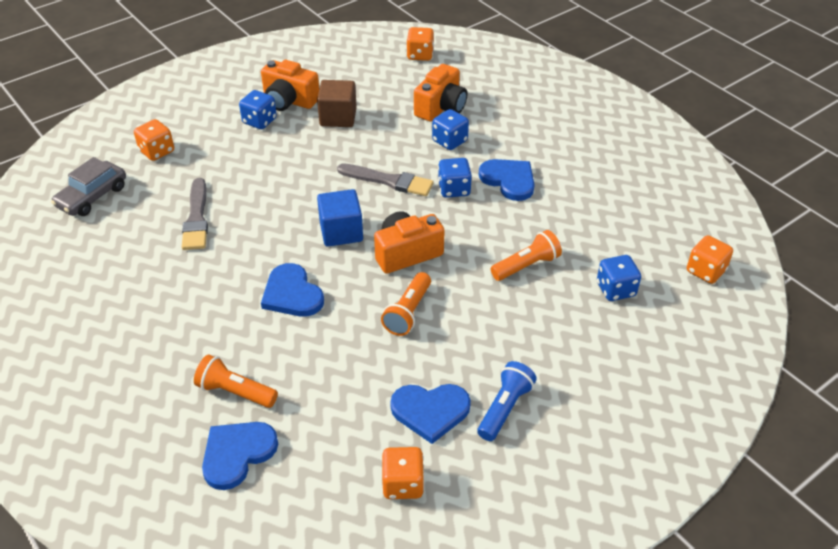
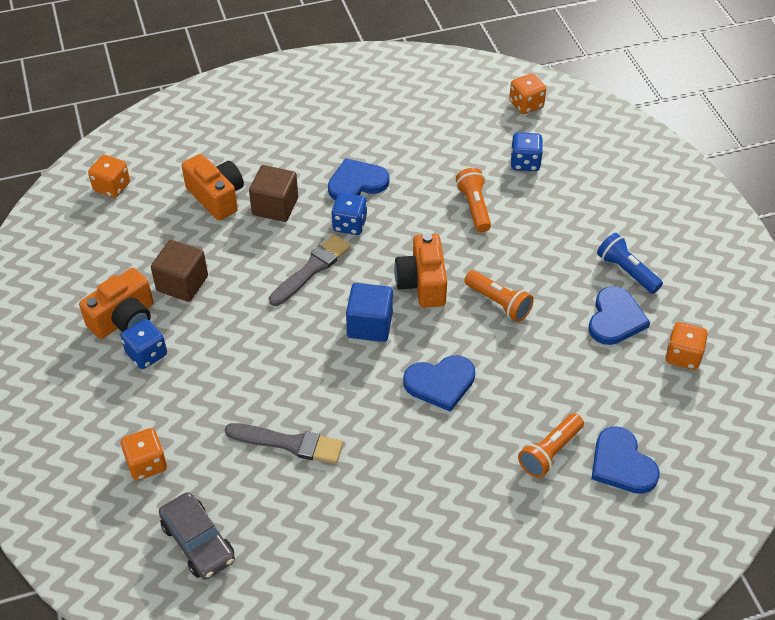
camera: 70 degrees left, 5 degrees up
(450, 141) = (275, 206): blue dice -> brown cube

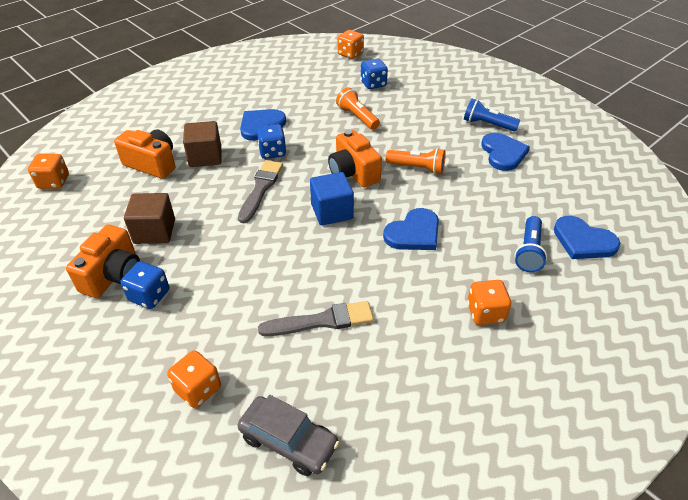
camera: 25 degrees left, 5 degrees down
(550, 452) = (528, 252): orange flashlight -> blue flashlight
(683, 356) = (564, 161): orange dice -> orange dice (485, 313)

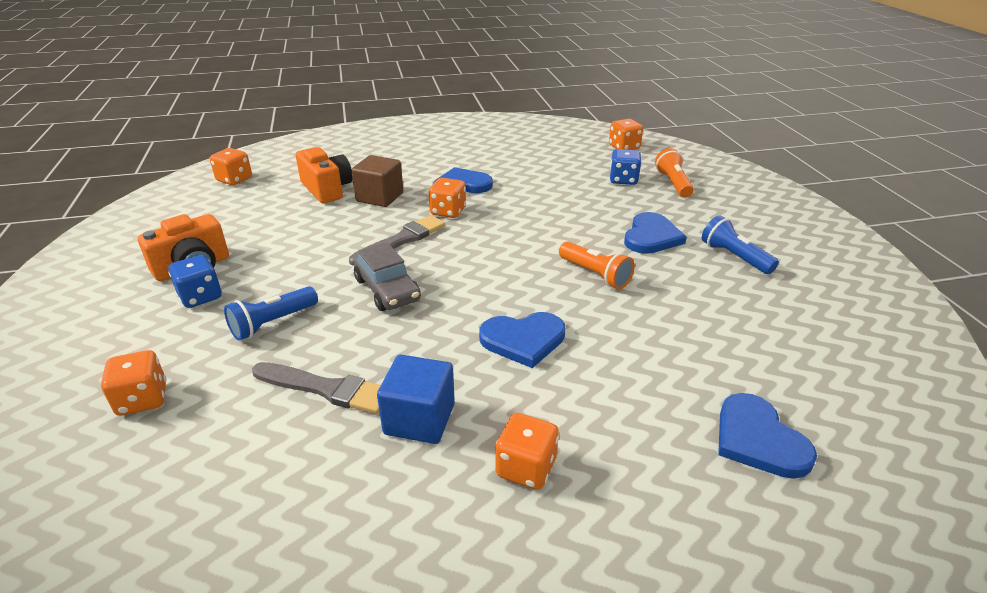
camera: 30 degrees right, 10 degrees down
(154, 231) = (266, 244): brown cube -> none
(272, 152) = (448, 211): blue dice -> orange dice
(289, 441) = (160, 497): grey car -> grey car (387, 290)
(332, 211) = (451, 285): blue cube -> blue cube (419, 419)
(353, 173) = (514, 256): orange camera -> none
(357, 117) = (573, 205): orange flashlight -> orange flashlight (673, 183)
(503, 153) = (727, 294): blue heart -> blue heart (651, 236)
(528, 252) = (659, 420): blue flashlight -> blue flashlight (272, 323)

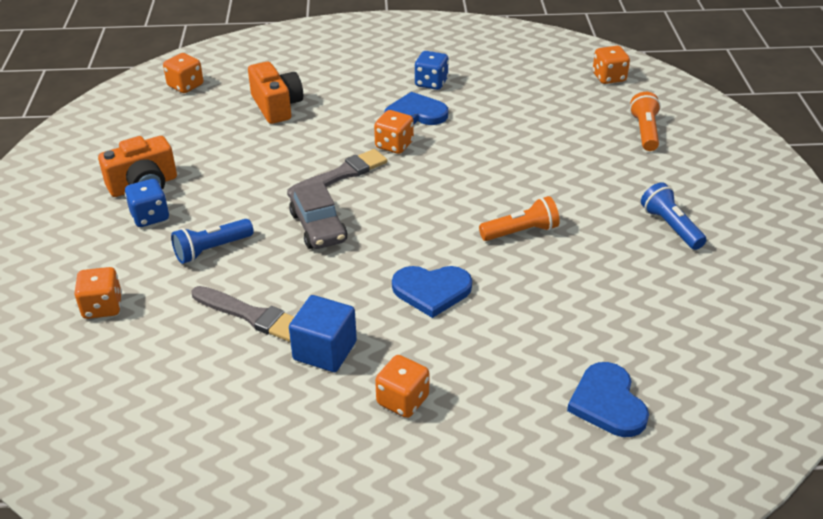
camera: 10 degrees right, 5 degrees up
(380, 197) = (328, 121): brown cube -> none
(595, 274) = (521, 232): orange flashlight -> orange flashlight turned 75 degrees counterclockwise
(623, 180) = (591, 122): blue dice -> blue dice (431, 83)
(651, 236) = (594, 195): blue heart -> none

